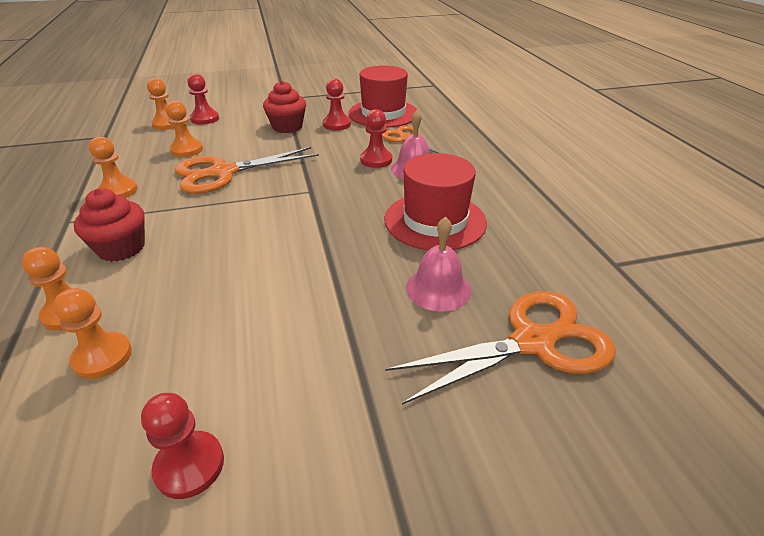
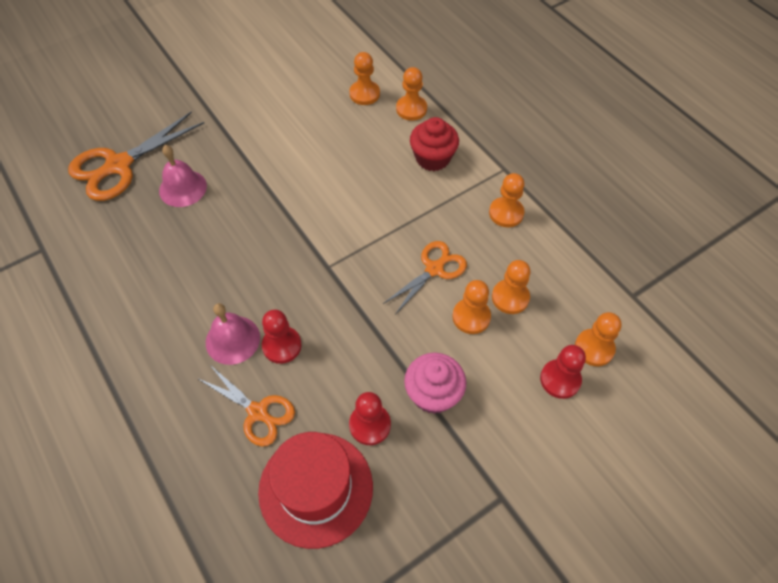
camera: 160 degrees right, 20 degrees up
(189, 465) = (281, 68): red pawn -> none
(223, 173) = (434, 269): orange scissors -> orange scissors, size x0.62
(226, 147) = (471, 317): none -> orange pawn
(287, 127) = (433, 394): red cupcake -> pink cupcake
(435, 221) = (195, 258): red hat -> none

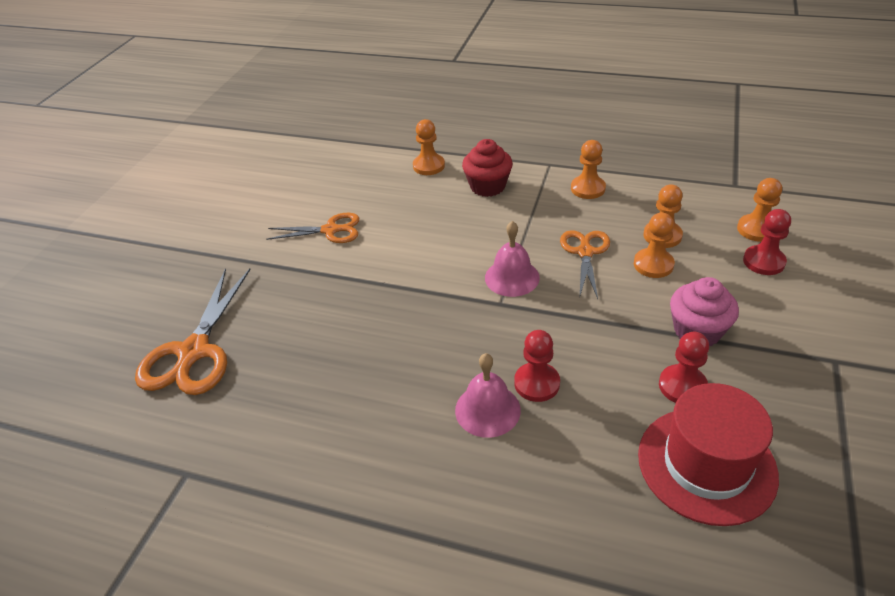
camera: 35 degrees left, 15 degrees down
(183, 188) = (288, 329): pink bell -> pink bell (512, 277)
(258, 412) = (584, 447): orange scissors -> orange scissors (331, 230)
(364, 94) = (376, 176): orange pawn -> none

